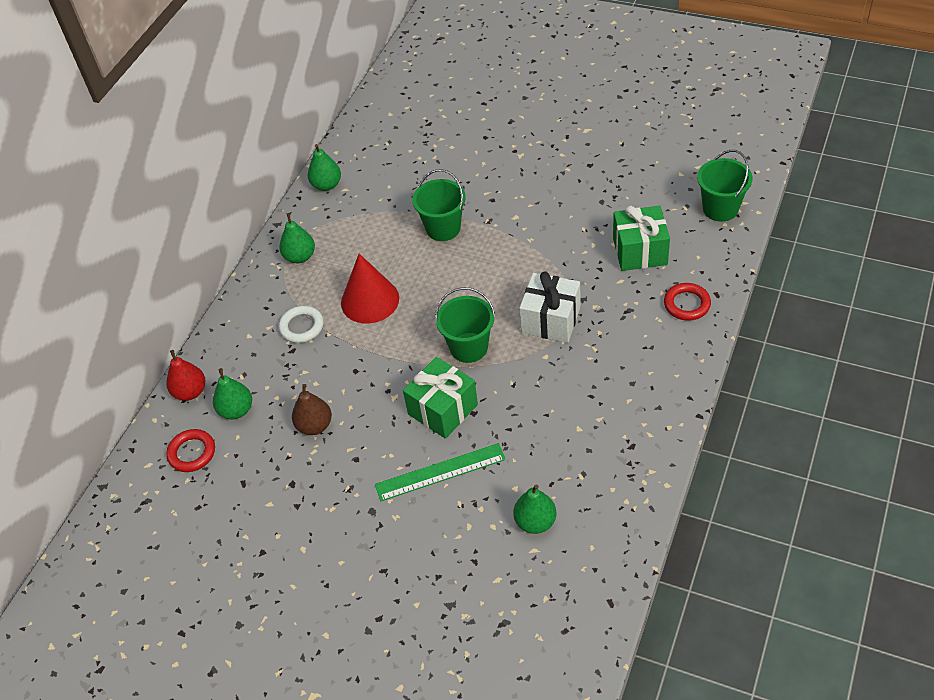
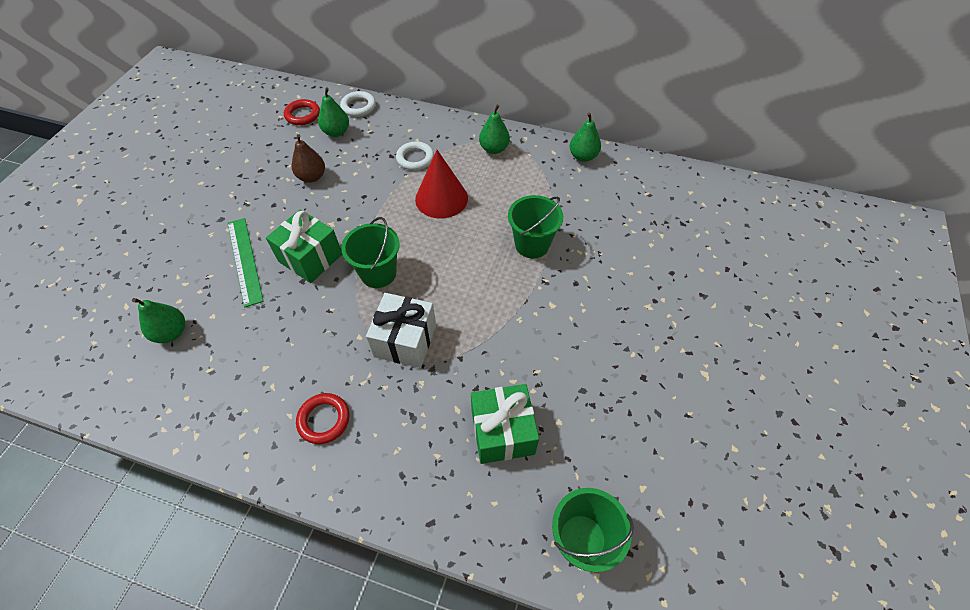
camera: 80 degrees right, 5 degrees up
(190, 392) = (358, 106): red pear -> white ring
(687, 304) = (416, 484): red ring -> red ring (324, 420)

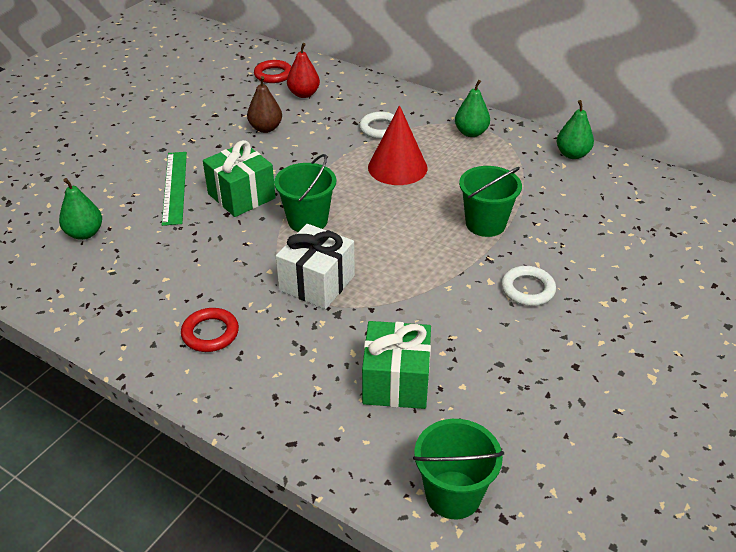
camera: 15 degrees right, 15 degrees down
(336, 132) = (304, 94): green pear -> red pear
(358, 106) = (334, 75): white ring -> white ring (527, 289)

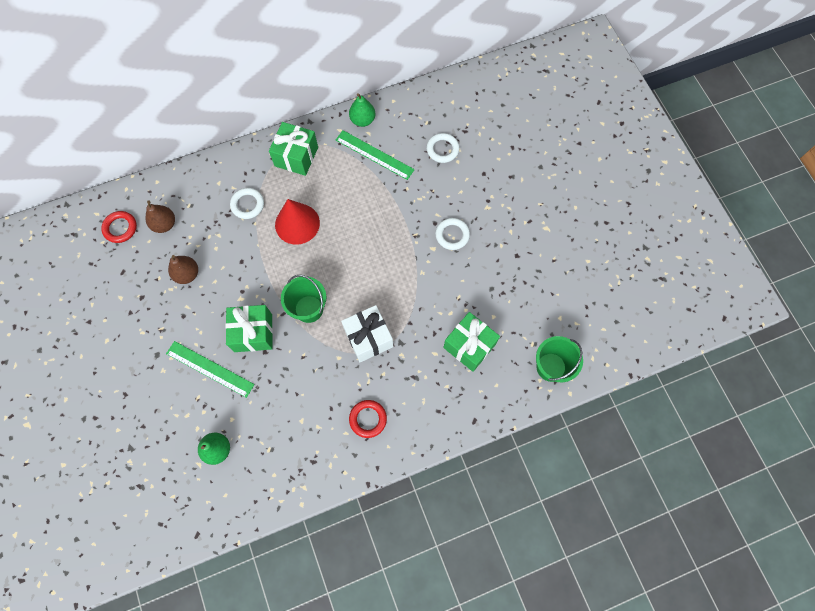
camera: 55 degrees left, 30 degrees up
(304, 94) = (165, 224): red pear -> brown pear
(471, 133) = (296, 156): green pear -> green gift
(485, 224) = (386, 215): green bucket -> none
(545, 181) = (374, 155): none -> green ruler
(624, 227) = (442, 149): none -> white ring

